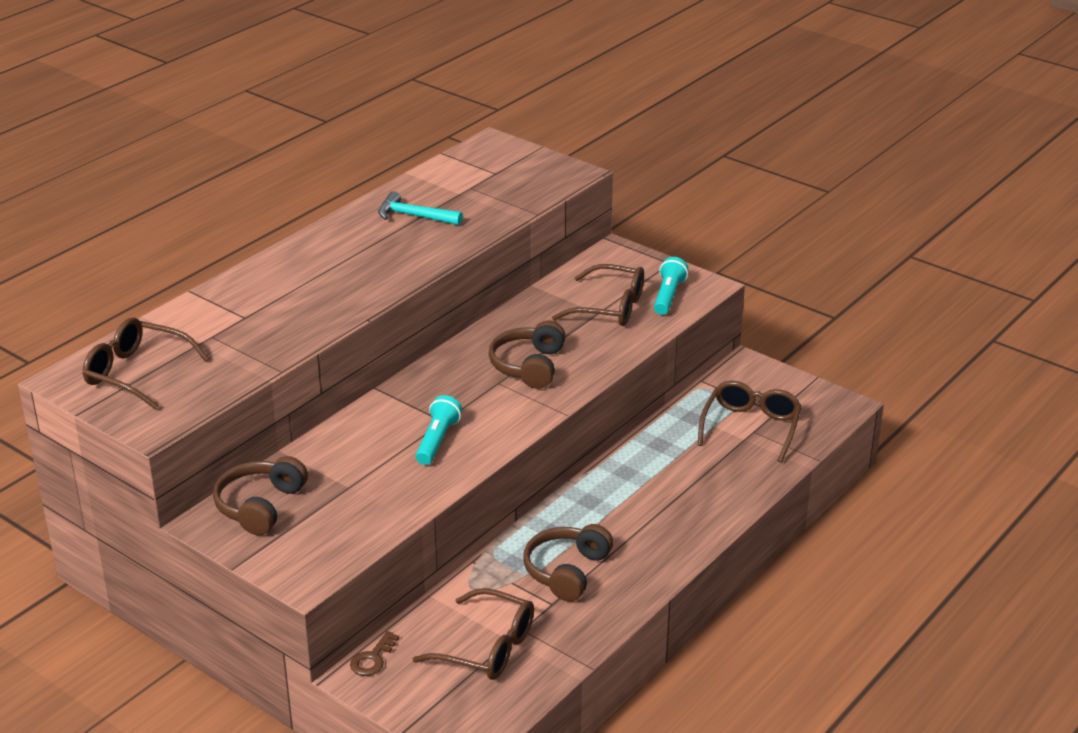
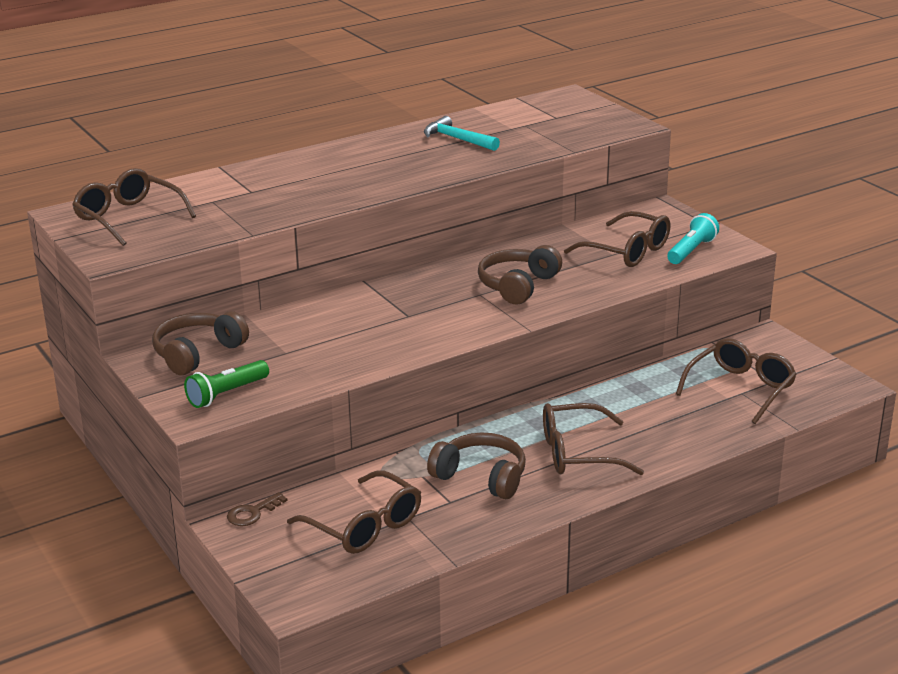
camera: 20 degrees right, 5 degrees down
(319, 546) = (227, 394): none -> green flashlight
(437, 440) = (392, 330): turquoise flashlight -> none
(567, 571) = (481, 477): brown headphones -> brown headphones turned 75 degrees clockwise
(640, 527) = (577, 453): none -> brown glasses

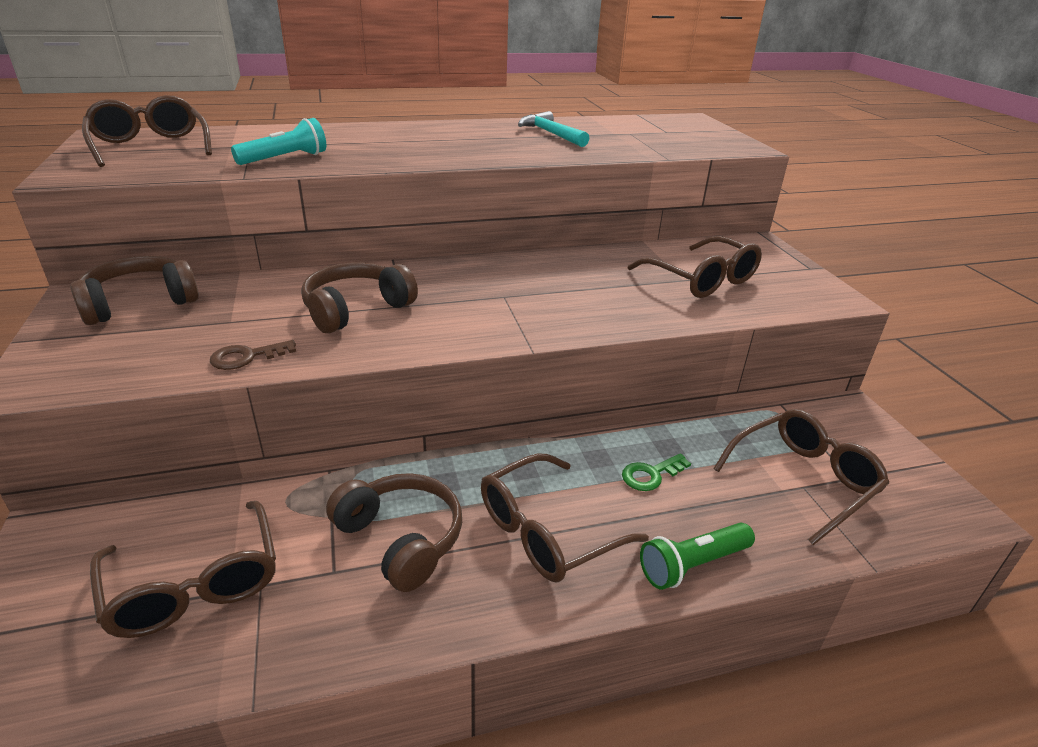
camera: 15 degrees right, 5 degrees up
(227, 394) = (105, 359): green flashlight -> green flashlight (693, 565)
(252, 513) = (89, 521): brown key -> brown key (246, 357)
(518, 285) = (553, 295): brown headphones -> brown headphones (356, 309)
(577, 453) = (546, 532): brown glasses -> brown glasses turned 45 degrees counterclockwise
(632, 407) = (651, 474): none -> green key
(691, 251) = (780, 292): turquoise flashlight -> turquoise flashlight (285, 159)

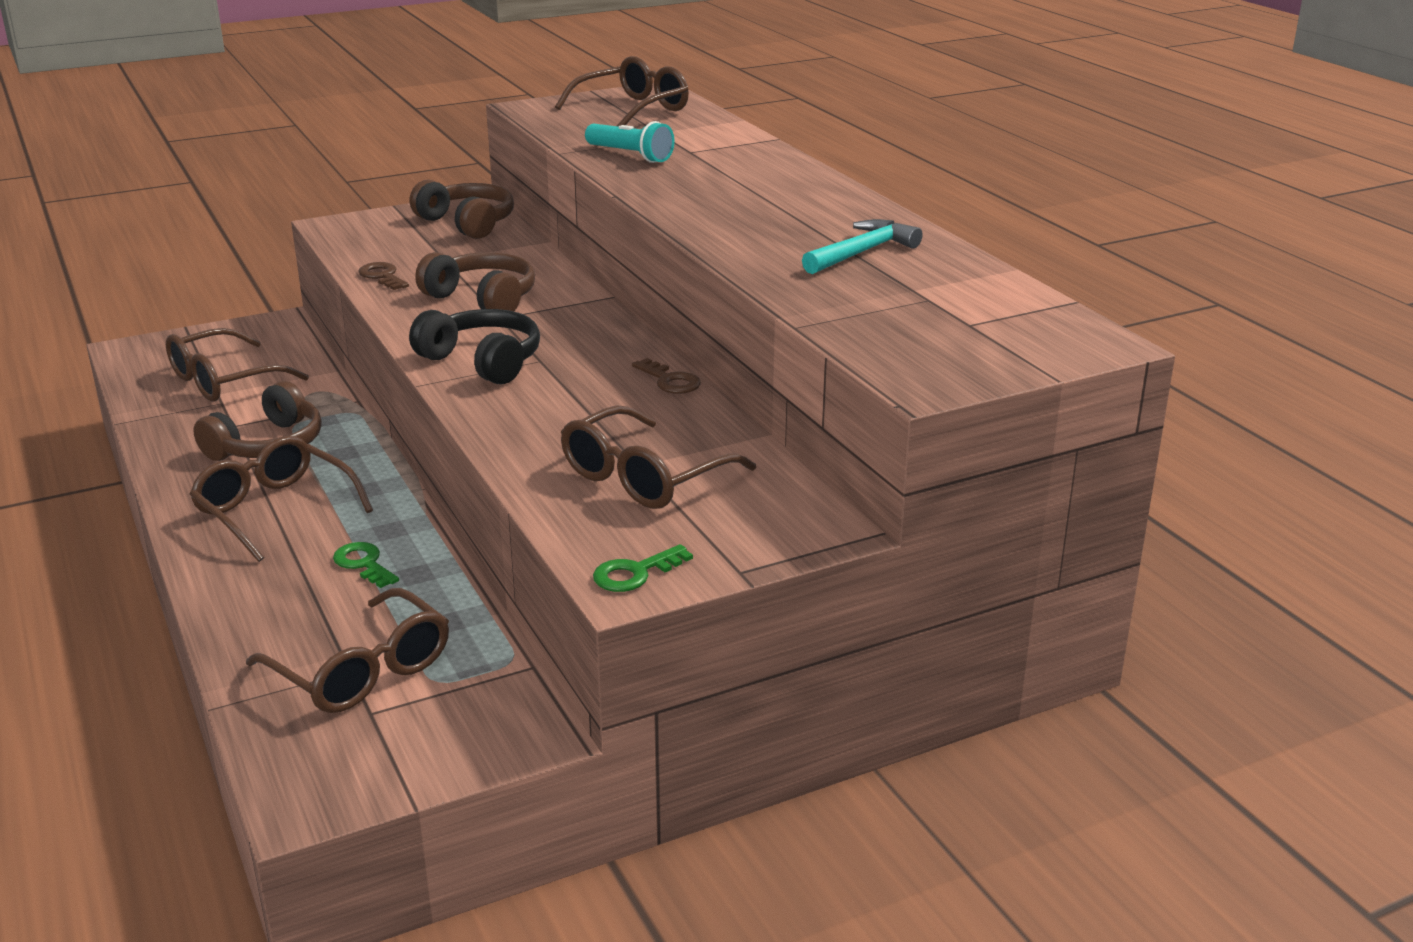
camera: 80 degrees right, 5 degrees down
(496, 319) = (482, 361): none -> black headphones
(559, 257) = (670, 381): none -> brown key
(693, 565) = (226, 590): green flashlight -> none
(823, 295) = (635, 573): none -> green key

